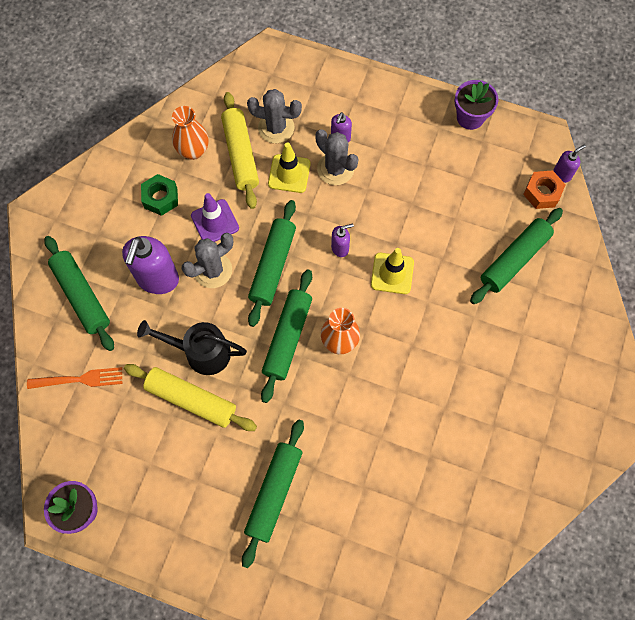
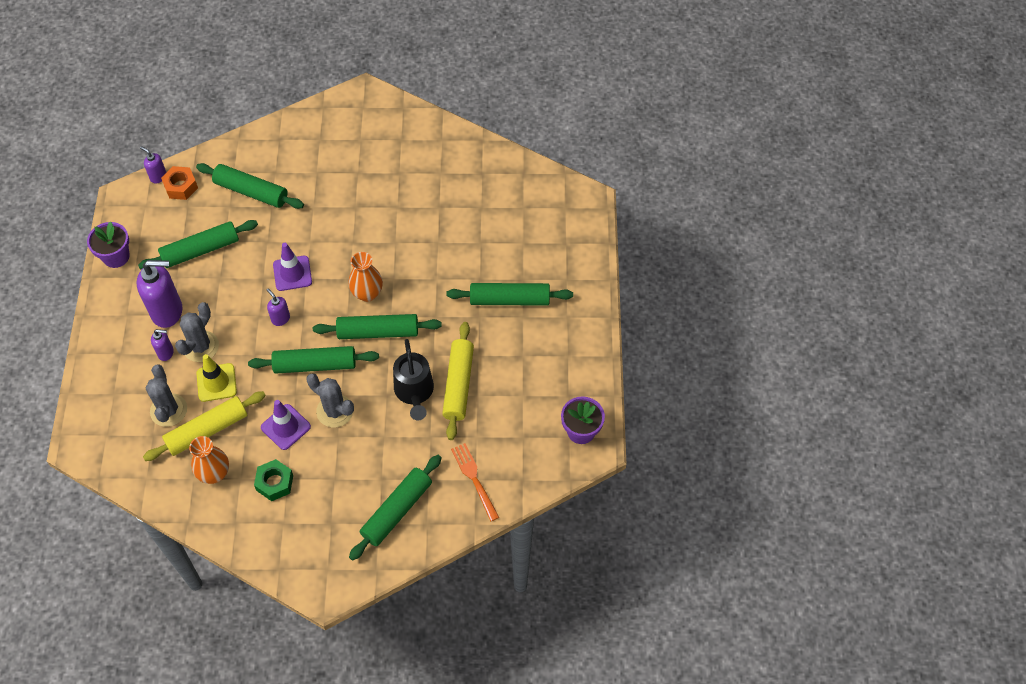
camera: 110 degrees left, 10 degrees down
(157, 279) = (358, 453): purple soap dispenser -> purple soap dispenser (167, 311)
(392, 273) = (292, 273): yellow traffic cone -> purple traffic cone
(452, 194) = (200, 250): none -> green rolling pin

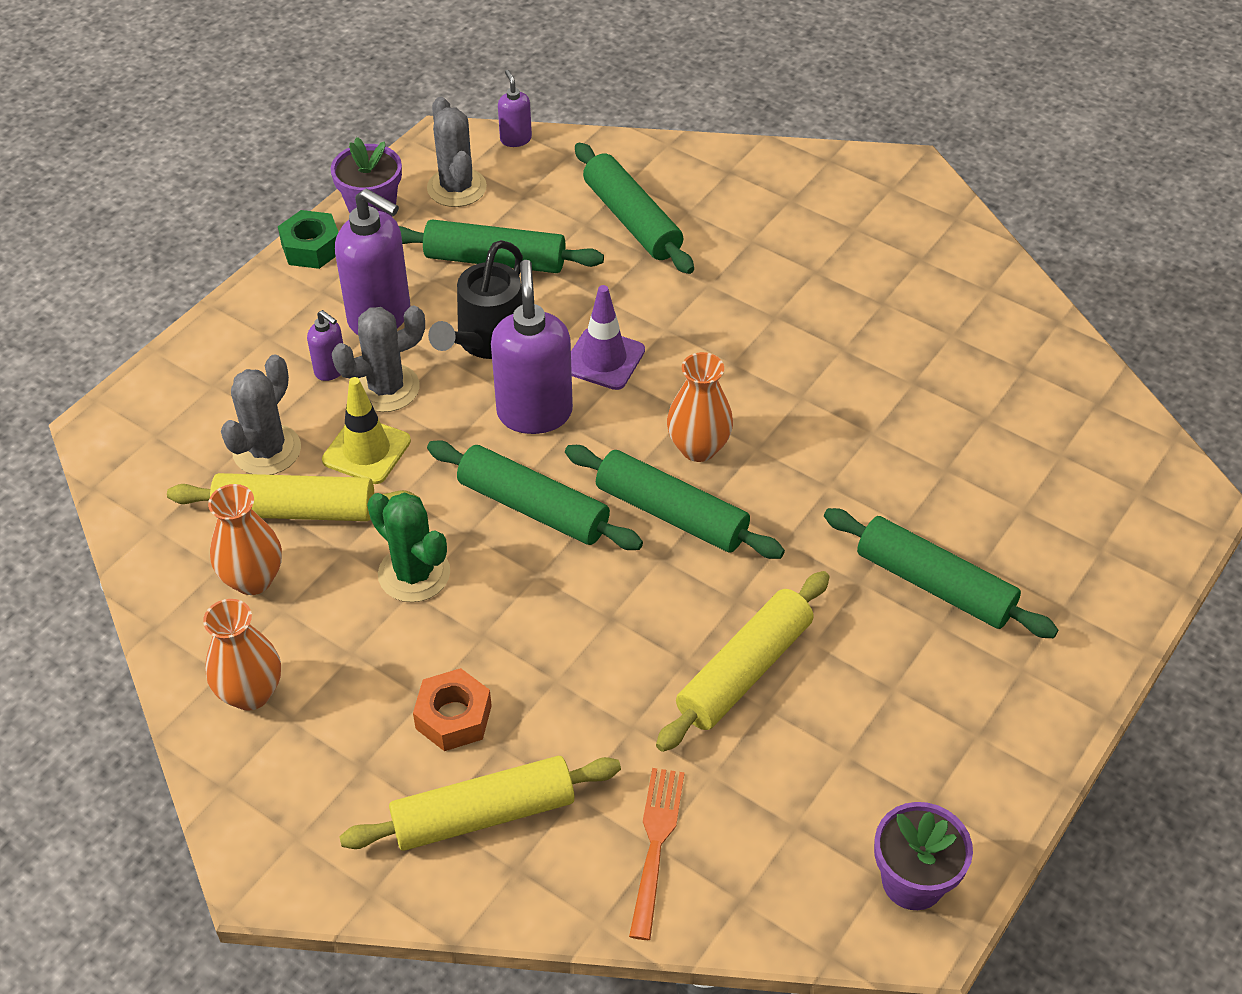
camera: 35 degrees right, 10 degrees down
(181, 186) = (536, 166): orange nut -> orange nut (453, 717)
(256, 523) = (251, 693): none -> orange vase
(275, 483) = (329, 648): green nut -> green nut (311, 248)
(280, 318) = (534, 413): purple soap dispenser -> purple soap dispenser, size x2.03
(285, 427) = (414, 573): purple traffic cone -> green cactus
(335, 411) = (509, 594): grey cactus -> grey cactus (456, 188)
(397, 511) = (484, 815): green rolling pin -> yellow rolling pin
(414, 393) = (659, 641): black watering can -> black watering can (486, 342)

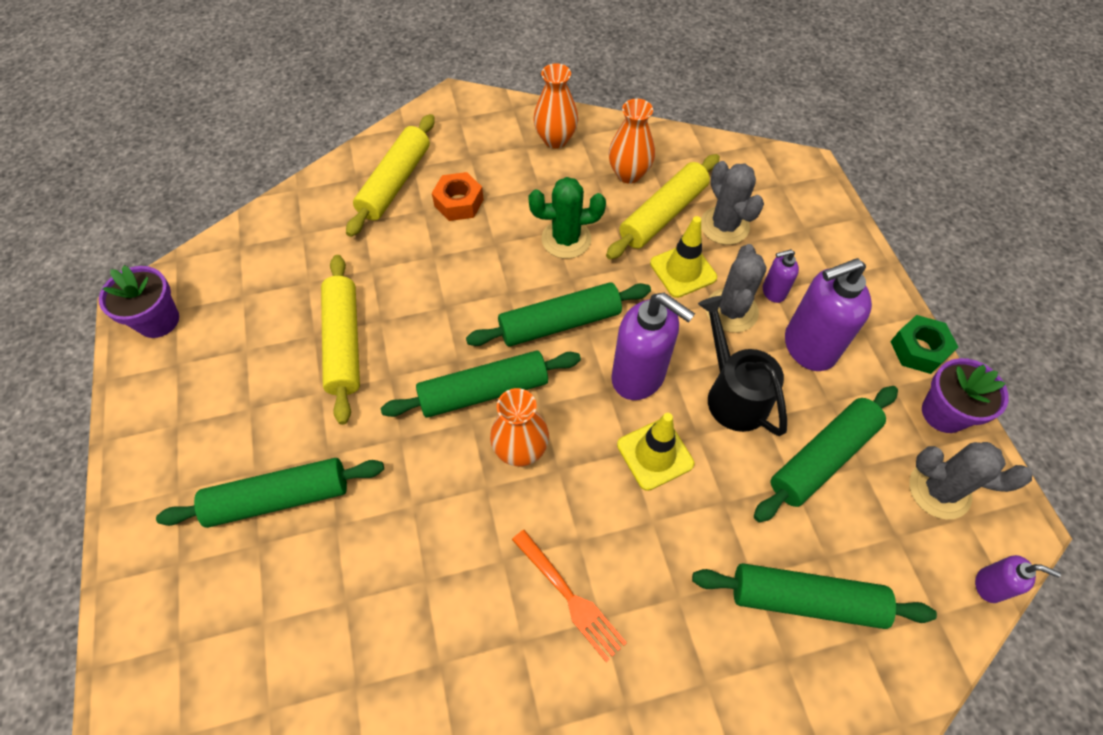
camera: 130 degrees right, 10 degrees up
(604, 359) = (655, 454): purple traffic cone -> yellow traffic cone
(656, 846) = (303, 233): orange fork -> orange fork (569, 596)

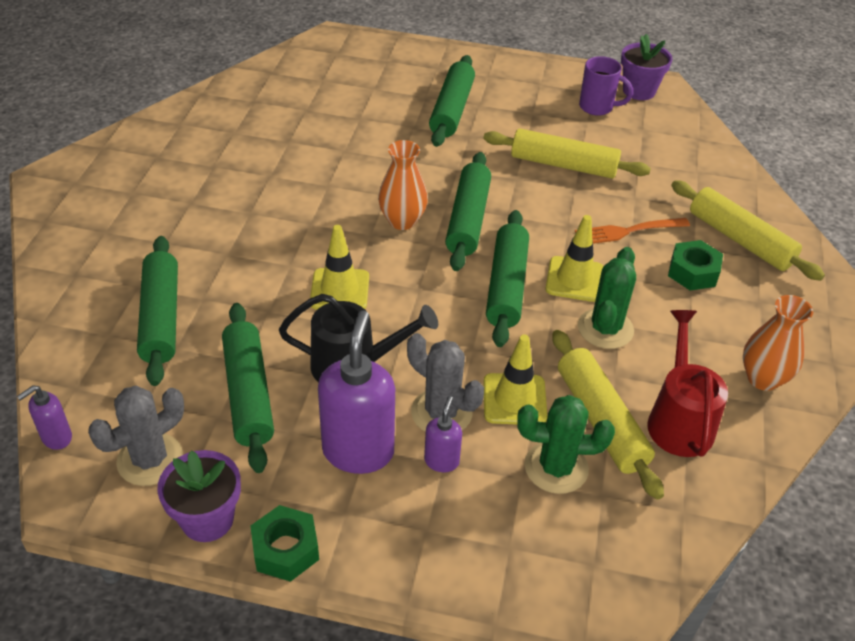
camera: 115 degrees right, 15 degrees down
(211, 348) = (597, 107): none -> purple mug
(459, 203) = (693, 272): orange nut -> green nut
(519, 277) = (574, 279): none -> yellow traffic cone
(569, 596) = (277, 204): orange fork -> orange fork (628, 231)
(629, 174) = (678, 419): orange vase -> red watering can
(639, 376) = (417, 312): purple soap dispenser -> none
(724, 226) = (556, 467): grey cactus -> green cactus
(805, 600) = (160, 318): green rolling pin -> green rolling pin turned 45 degrees counterclockwise

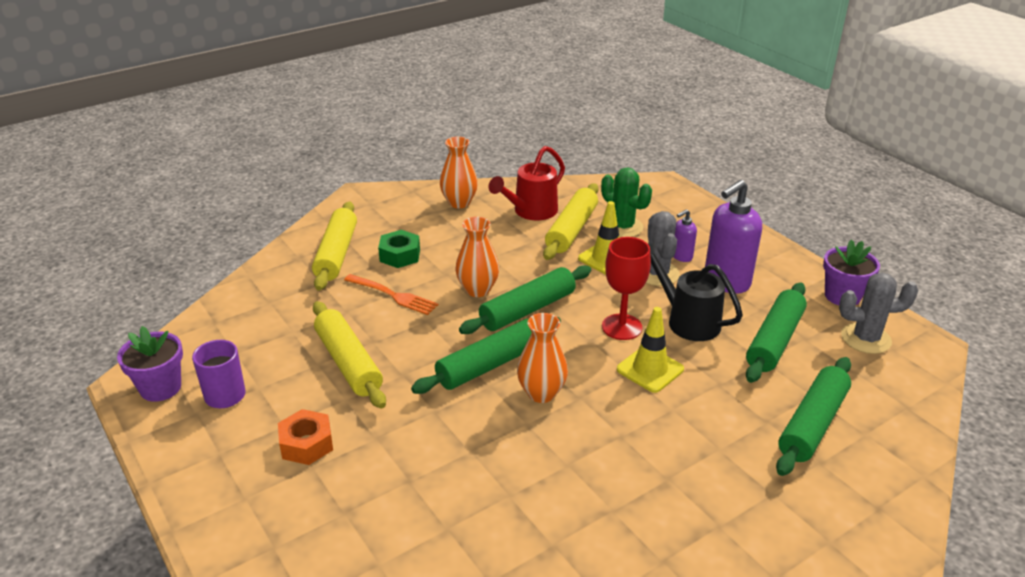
camera: 135 degrees left, 10 degrees down
(56, 438) = (931, 382): purple soap dispenser -> none
(285, 549) = (803, 266): green nut -> none
(406, 319) = (622, 327): none -> red goblet
(452, 110) = (346, 477): green rolling pin -> none
(502, 111) = (306, 444): none -> orange nut
(574, 279) = (477, 290): yellow traffic cone -> orange vase
(605, 329) = (503, 259): green cactus -> none

